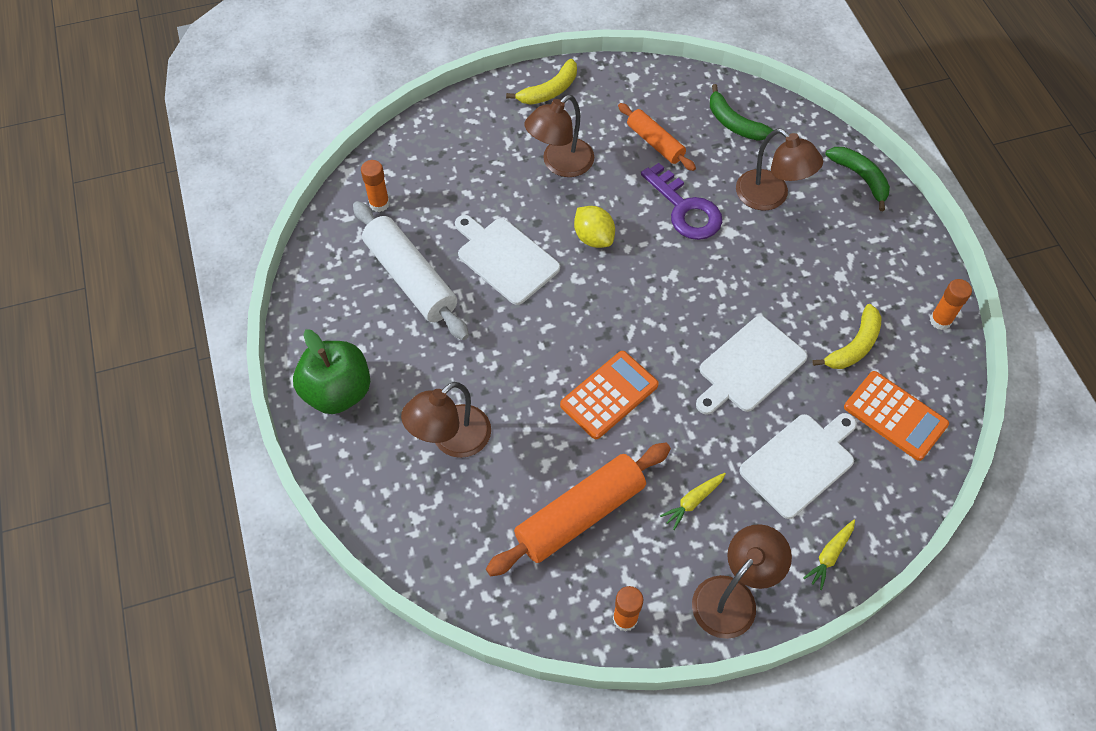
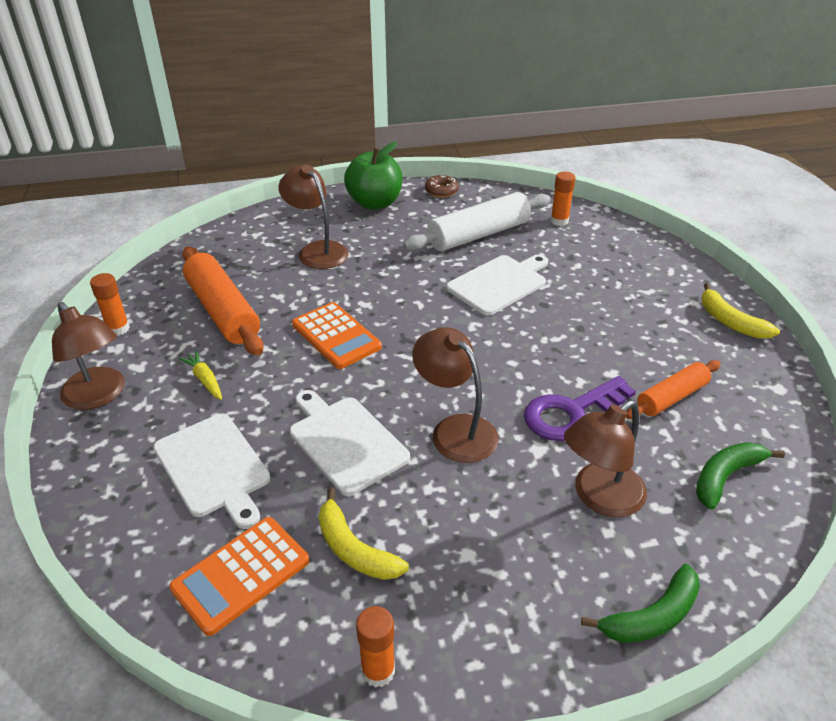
camera: 95 degrees right, 20 degrees down
(307, 320) = (441, 191): none -> brown donut
(560, 164) = (624, 323): brown lamp -> brown lamp (455, 430)
(593, 237) = (526, 339): yellow lemon -> none
(829, 555) = (99, 475): yellow carrot -> none

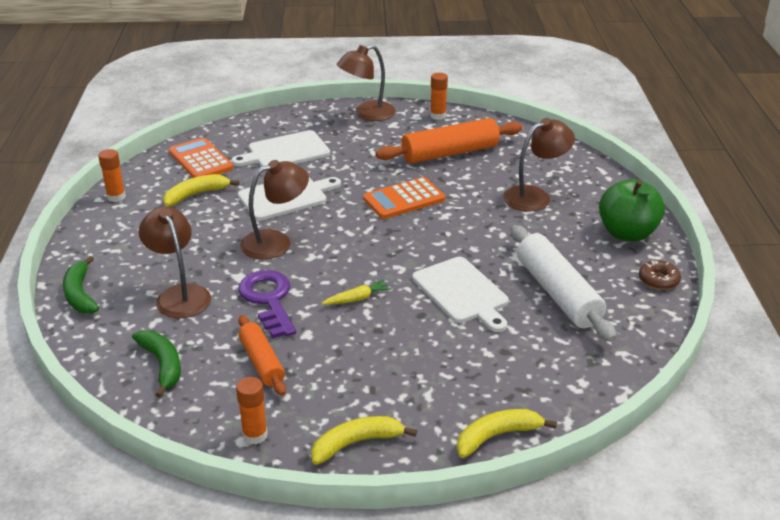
camera: 100 degrees right, 5 degrees down
(205, 380) = (370, 147): yellow carrot -> yellow carrot (357, 299)
(559, 221) = (586, 359): orange glue stick -> orange glue stick (255, 435)
(671, 256) = (496, 436): none -> yellow banana

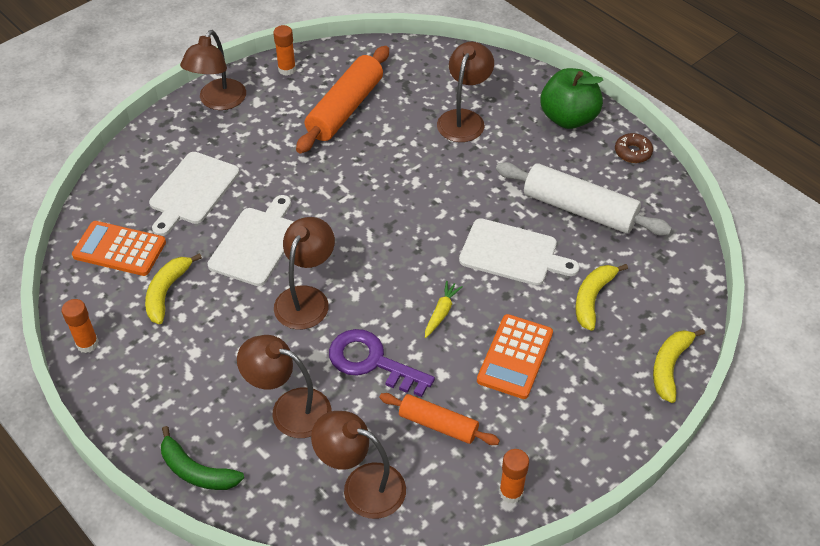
camera: 40 degrees left, 15 degrees up
(162, 364) = (362, 485): green banana -> brown lamp
(356, 443) = (587, 443): yellow banana -> yellow banana (592, 299)
(404, 199) = (363, 184): orange calculator -> orange calculator (515, 357)

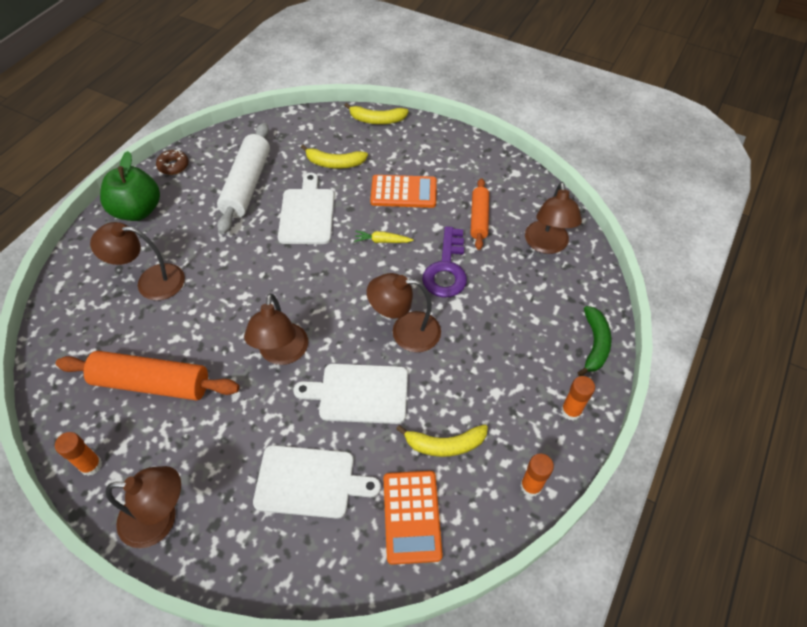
camera: 110 degrees left, 5 degrees up
(289, 409) = (512, 306): brown lamp -> brown lamp (282, 354)
(511, 492) = (507, 173): orange glue stick -> orange glue stick (571, 411)

